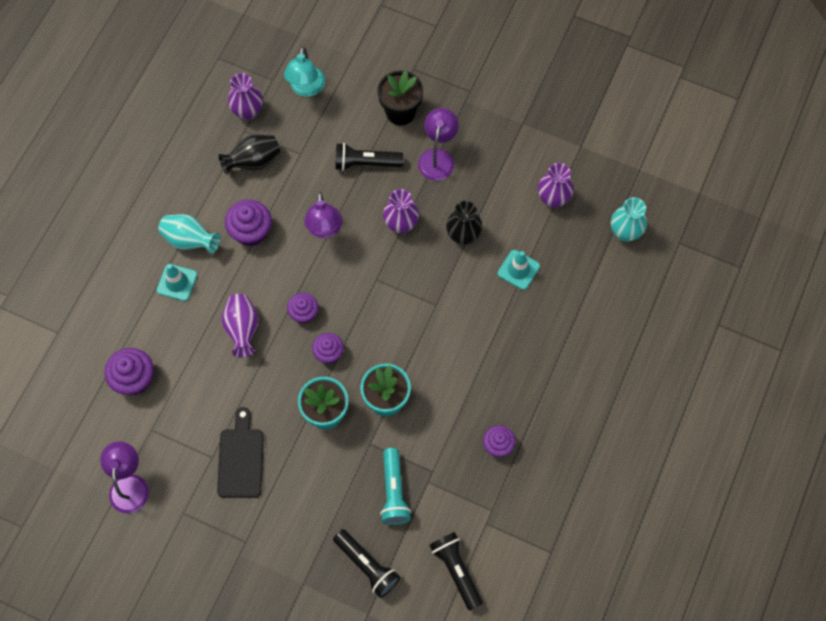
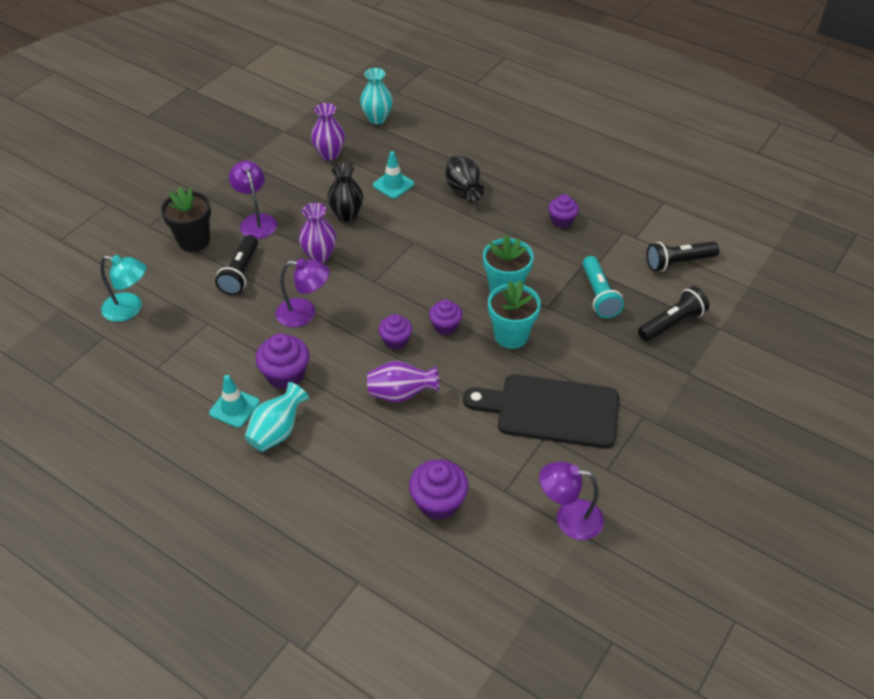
camera: 80 degrees left, 20 degrees down
(177, 282) = (327, 449): turquoise traffic cone -> turquoise traffic cone (234, 408)
(241, 459) = (551, 411): black cutting board -> black cutting board, size x1.52
(248, 111) = (134, 362): purple vase -> none
(253, 161) = (199, 364): black vase -> black vase (463, 190)
(394, 491) = (599, 295): turquoise flashlight -> turquoise flashlight turned 75 degrees clockwise
(438, 157) = (256, 221): purple lamp -> purple lamp turned 45 degrees clockwise

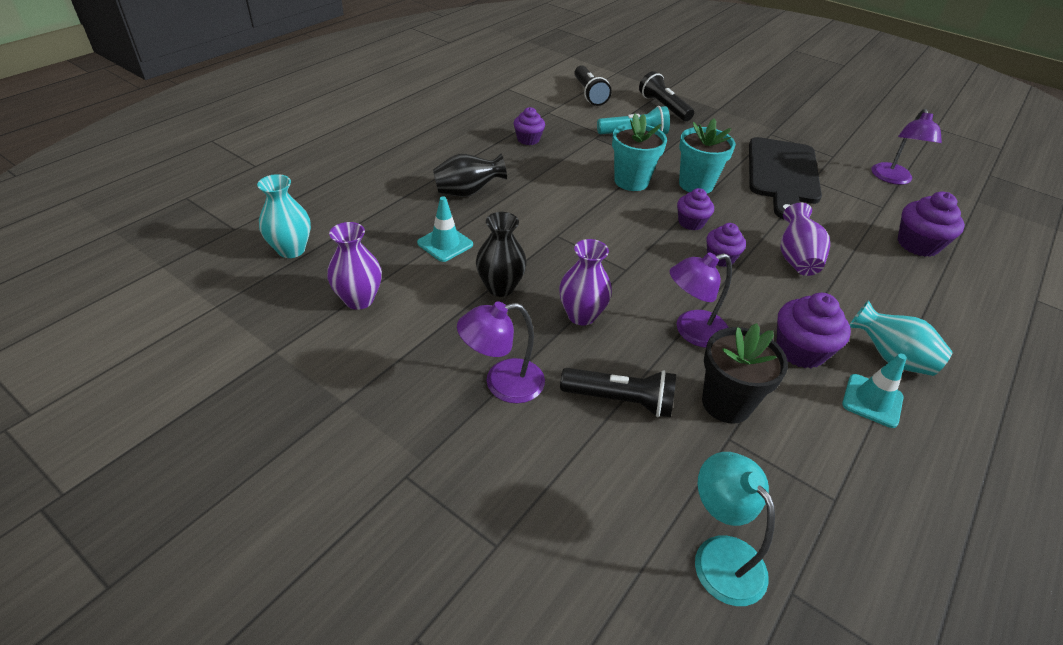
camera: 90 degrees left, 5 degrees down
(130, 309) = (720, 555): turquoise lamp -> turquoise lamp turned 45 degrees counterclockwise
(194, 241) = (544, 467): black flower pot -> black flower pot (726, 403)
(304, 313) = (692, 331): purple lamp -> purple lamp turned 120 degrees counterclockwise

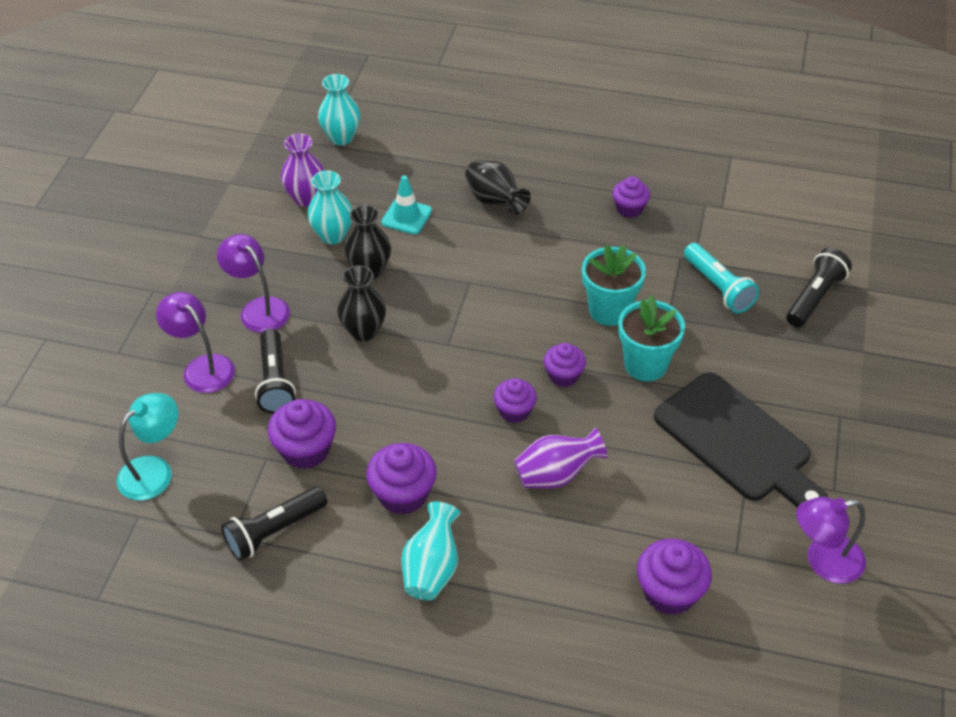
camera: 70 degrees right, 5 degrees up
(432, 297) = (333, 235): none -> turquoise vase
(581, 315) = (364, 331): purple vase -> black vase
(589, 94) = (784, 224): black flashlight -> black flashlight (274, 531)
(692, 331) = (385, 410): purple lamp -> purple lamp (202, 367)
(726, 403) = (305, 450): black flower pot -> purple cupcake
(783, 174) = (737, 441): black cutting board -> black cutting board turned 120 degrees counterclockwise
(872, 401) = (361, 556): turquoise traffic cone -> none

